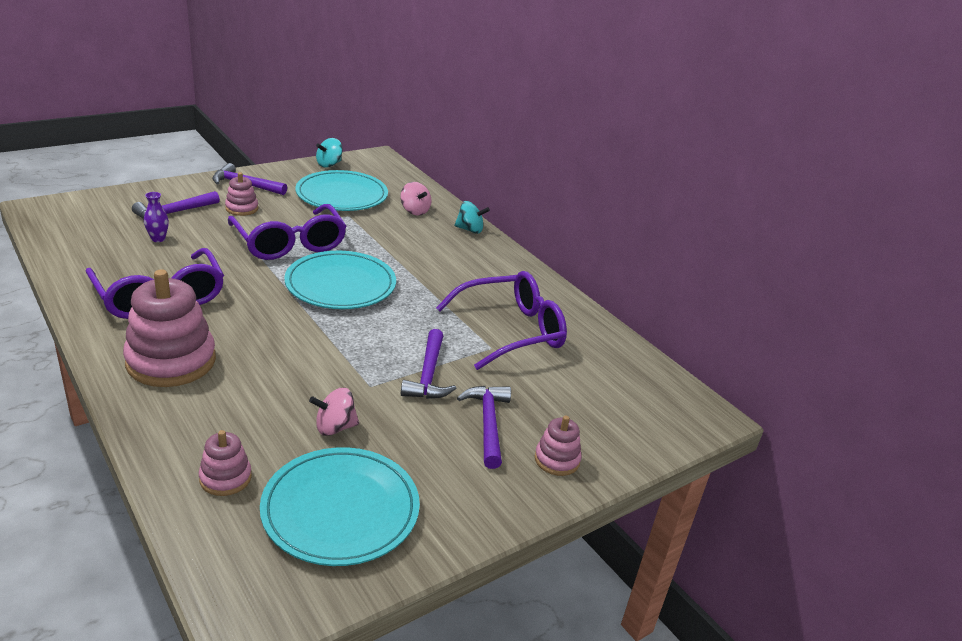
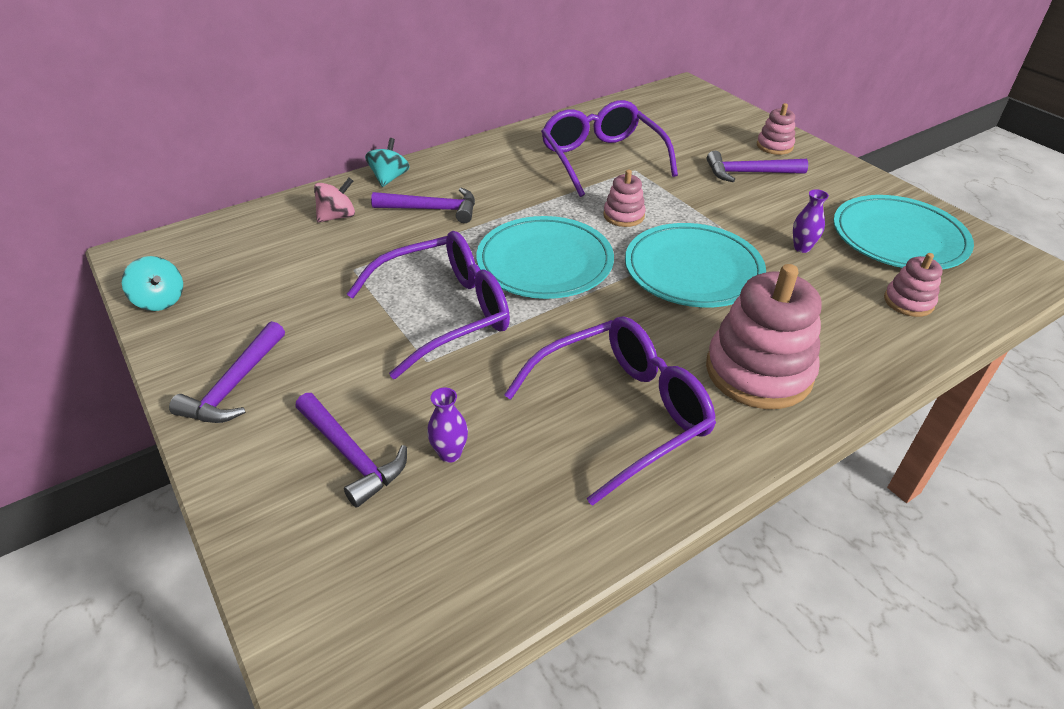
camera: 85 degrees left, 10 degrees up
(242, 208) = (331, 375): pink stacking toy -> pink stacking toy (623, 215)
(334, 427) = (802, 248): pink spinning top -> purple vase
(342, 195) = (284, 279): turquoise plate -> turquoise plate (693, 270)
(428, 375) = (695, 201): purple hammer -> purple hammer (432, 209)

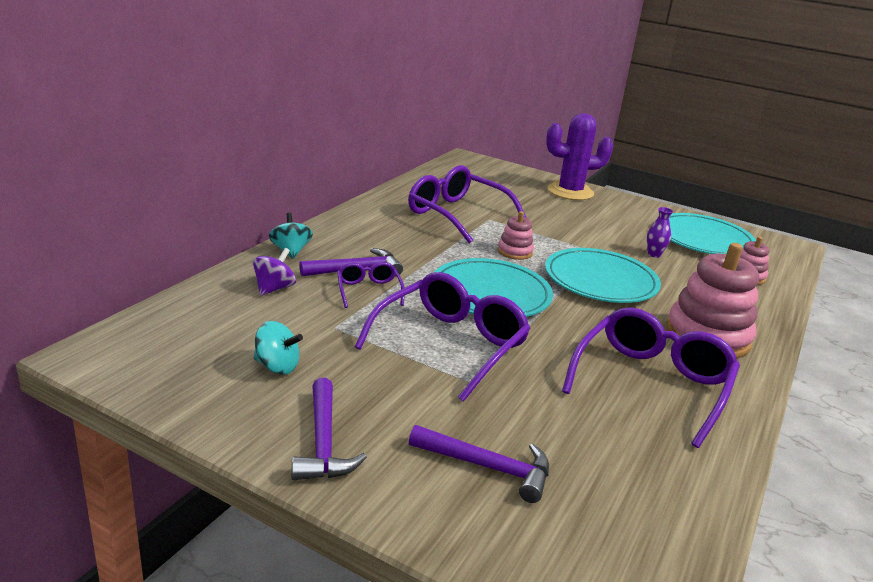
camera: 30 degrees left, 15 degrees down
(160, 300) = (164, 390): turquoise spinning top -> turquoise spinning top (277, 366)
(337, 216) = (274, 288): pink spinning top -> purple spinning top
(422, 235) = (368, 291): none -> purple glasses
(450, 454) = (563, 444): purple vase -> none
(748, 173) = (571, 211): purple hammer -> none
(774, 146) = (570, 192): pink stacking toy -> purple cactus

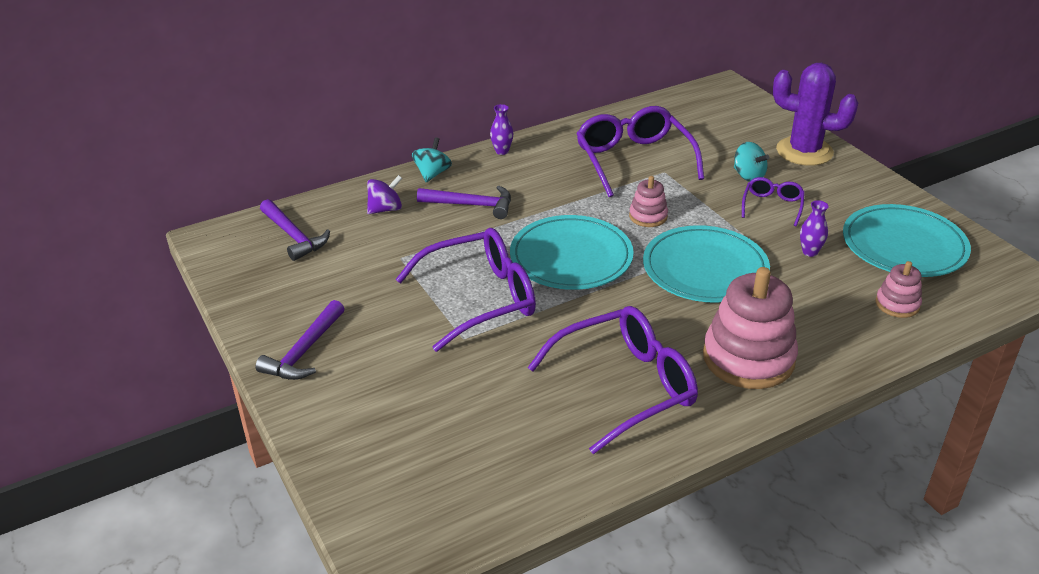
camera: 35 degrees right, 10 degrees up
(277, 366) = (326, 281): turquoise spinning top -> turquoise spinning top (748, 176)
(338, 224) = (502, 151): none -> purple vase
(368, 291) = (461, 229): purple glasses -> purple glasses (772, 206)
(488, 467) = (401, 409): purple hammer -> purple hammer (294, 236)

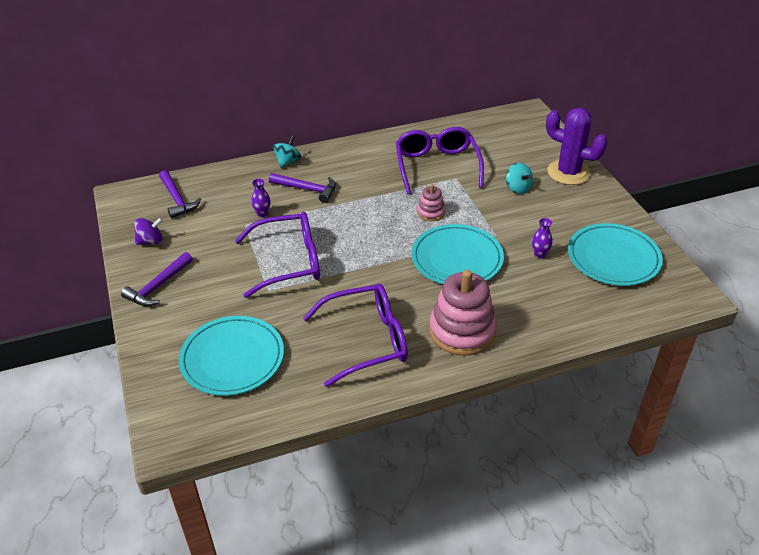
camera: 10 degrees right, 5 degrees up
(385, 209) = (246, 186): purple spinning top -> purple spinning top (151, 241)
(502, 151) = (343, 149): purple vase -> purple vase (262, 214)
(571, 257) = (363, 238): turquoise plate -> turquoise plate (232, 358)
(772, 206) = (526, 214): purple glasses -> none
(897, 304) = (588, 303): pink stacking toy -> none

